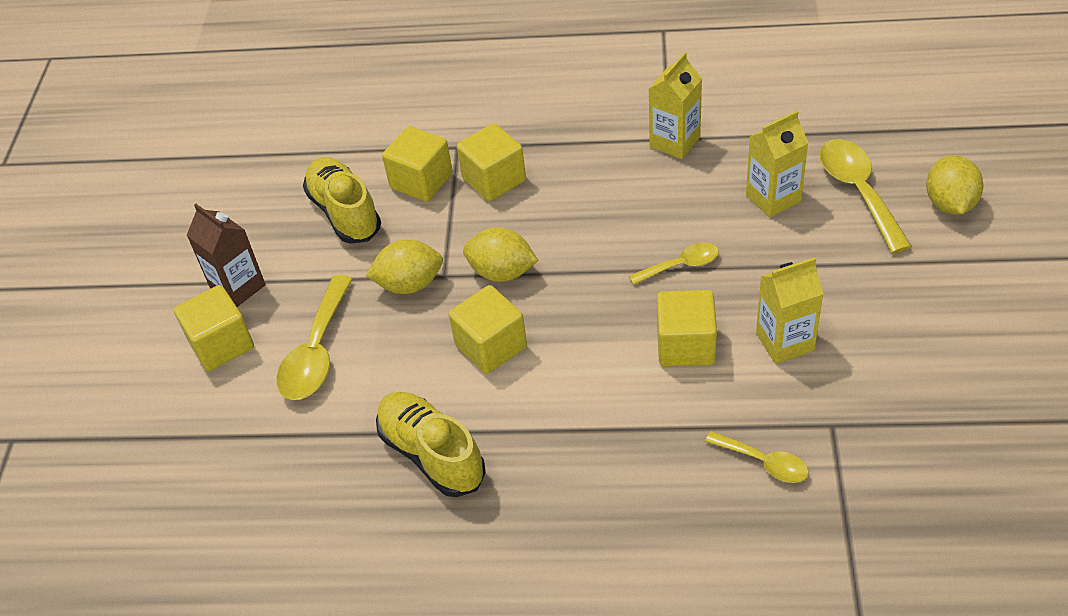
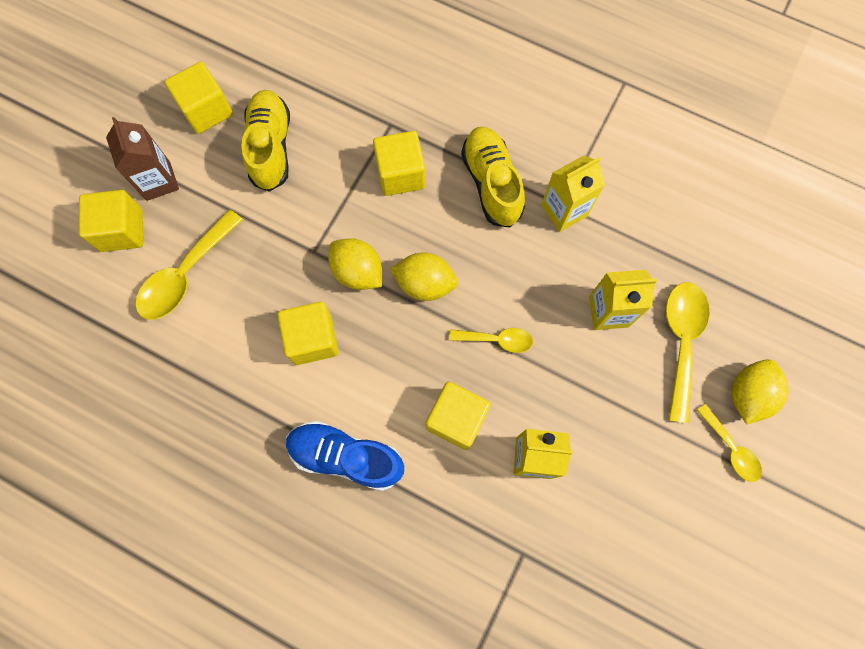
camera: 20 degrees right, 25 degrees up
(409, 284) = (283, 246): yellow lemon -> yellow lemon (424, 284)
(421, 181) = (344, 146): yellow cube -> yellow cube (206, 110)
(432, 454) = (220, 415): yellow shoe -> yellow shoe (491, 183)
(593, 428) = (346, 457): none -> blue shoe
(764, 462) = (452, 559): yellow spoon -> yellow spoon (731, 449)

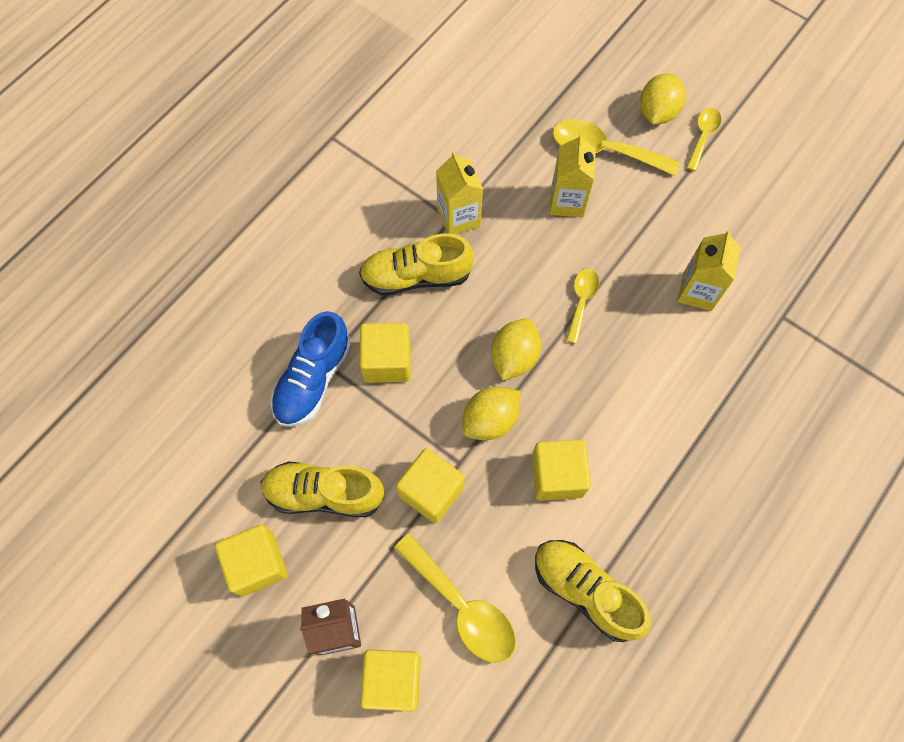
camera: 80 degrees left, 5 degrees down
(208, 378) = (585, 591): none -> yellow shoe
(346, 457) = (682, 458): blue shoe -> blue shoe (313, 379)
(456, 419) = (655, 351): yellow cube -> yellow cube (431, 491)
(731, 449) = (703, 136): yellow spoon -> yellow spoon turned 45 degrees counterclockwise
(748, 394) = (657, 112): yellow lemon -> yellow lemon turned 75 degrees clockwise

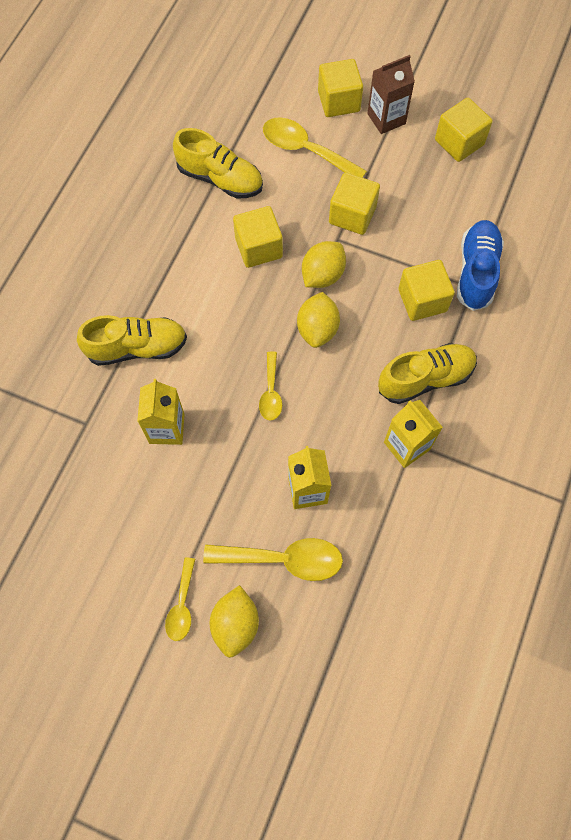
camera: 165 degrees right, 0 degrees up
(324, 494) = (431, 195): yellow shoe -> yellow shoe (137, 348)

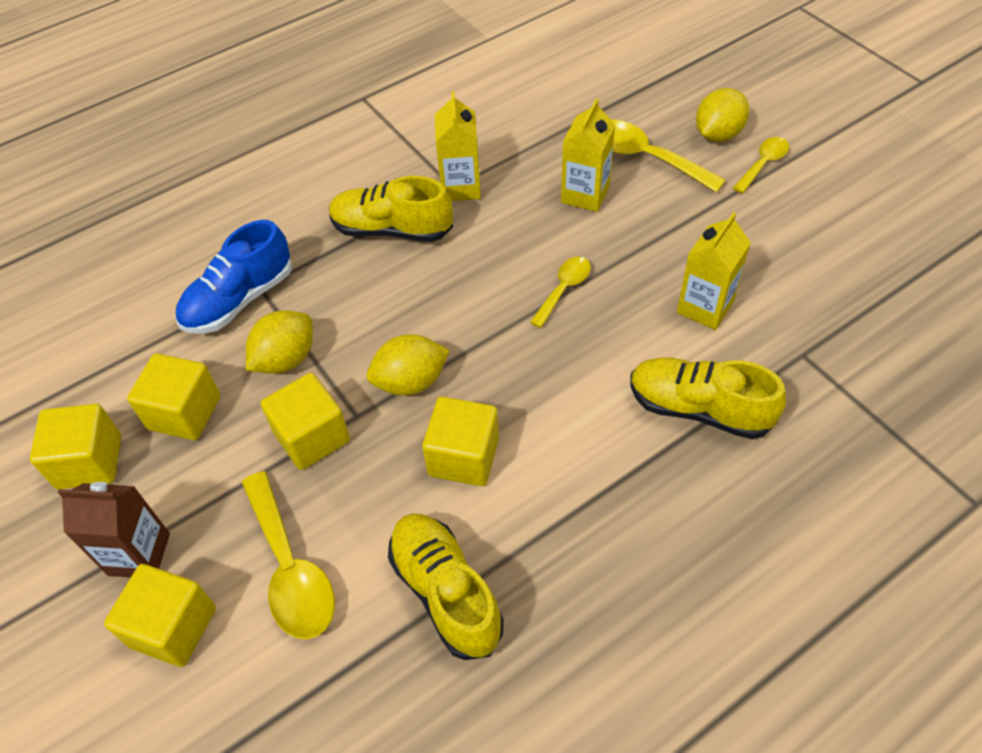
camera: 145 degrees left, 15 degrees down
(317, 329) = (464, 326): yellow lemon -> yellow lemon (285, 359)
(422, 300) = (324, 300): yellow cube -> yellow cube (184, 413)

